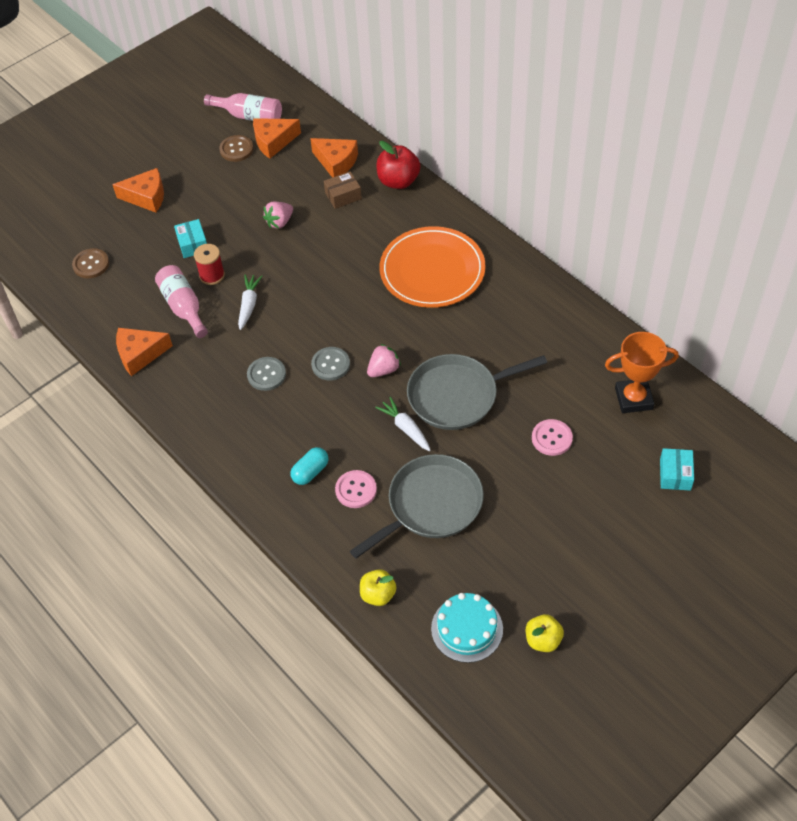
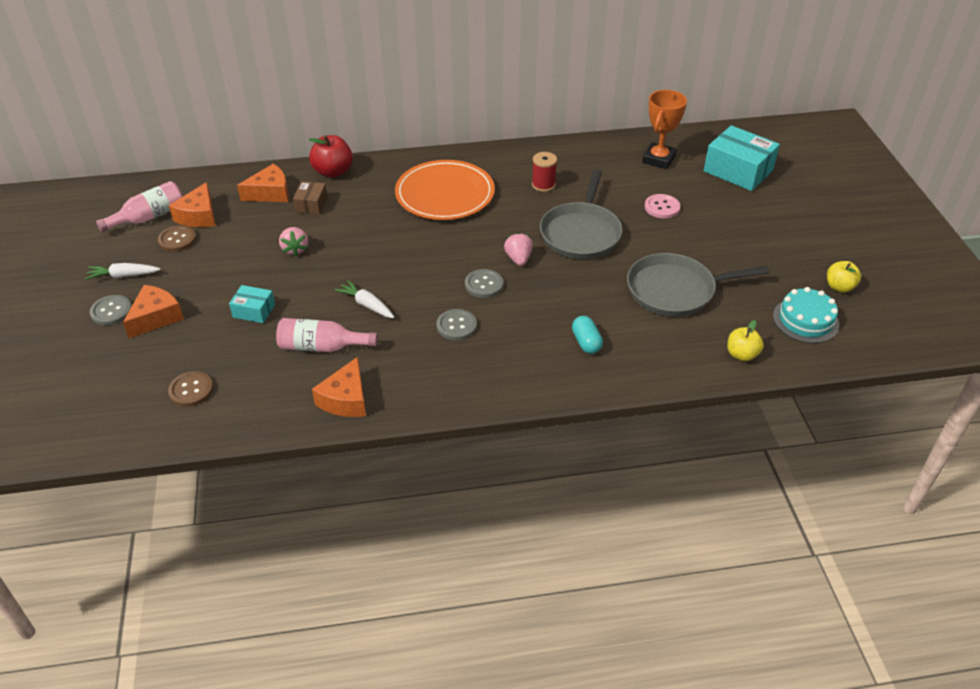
camera: 60 degrees left, 10 degrees down
(135, 170) = (111, 311): none -> grey button
(212, 275) = (306, 313): red spool -> red spool (543, 185)
(356, 490) = (627, 324): pink button -> none
(405, 428) = (588, 272): white carrot -> white carrot (123, 276)
(431, 505) = (675, 290): grey pan -> grey pan turned 90 degrees counterclockwise
(675, 474) = (738, 171): turquoise box -> turquoise box, size x1.91

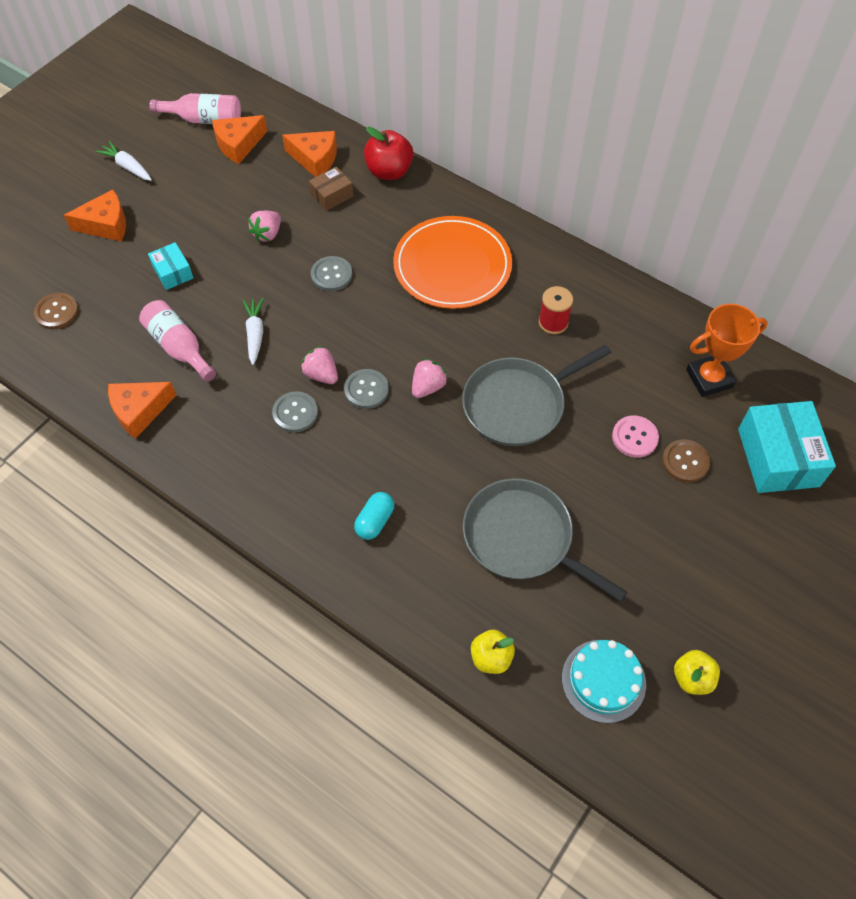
camera: 45 degrees right, 15 degrees up
(111, 311) = (86, 195): grey button -> grey button (331, 275)
(177, 240) = (198, 158): brown button -> brown button (685, 462)
(444, 296) = (321, 375): none -> pink strawberry

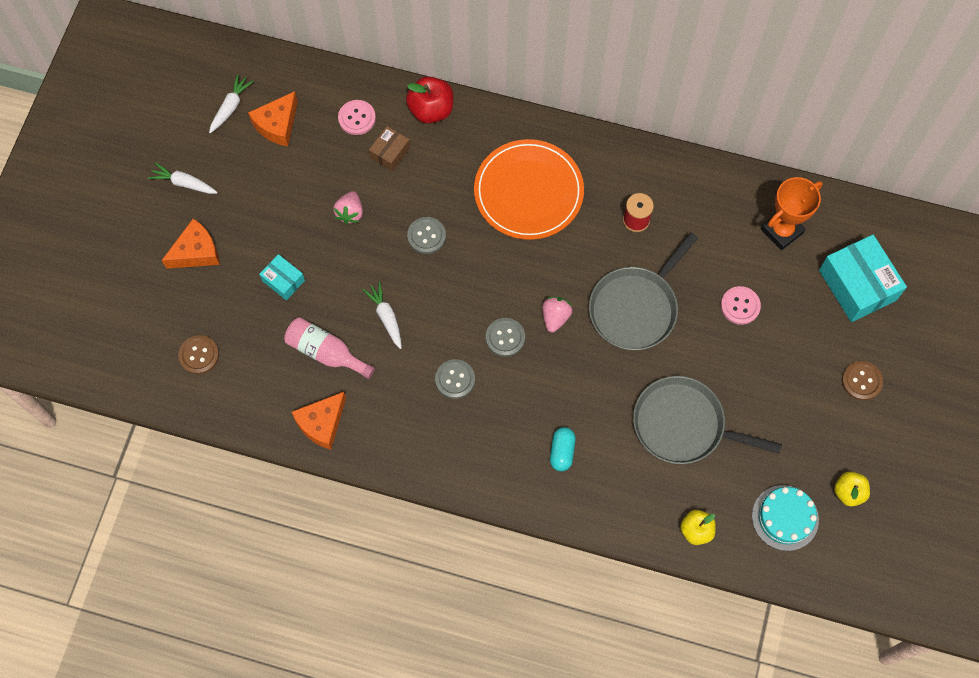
camera: 20 degrees left, 10 degrees up
(204, 119) = (231, 107): pink bottle -> white carrot
(315, 159) = (357, 118): orange cheese -> pink button
(321, 375) = (461, 336): pink strawberry -> none
(685, 462) = (786, 314): brown button -> brown button (861, 381)

